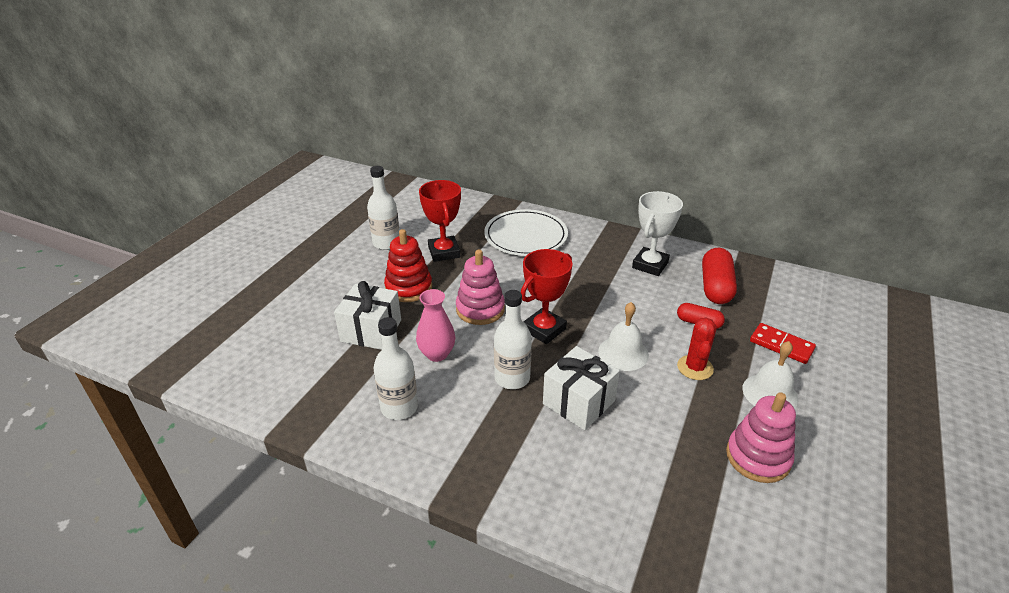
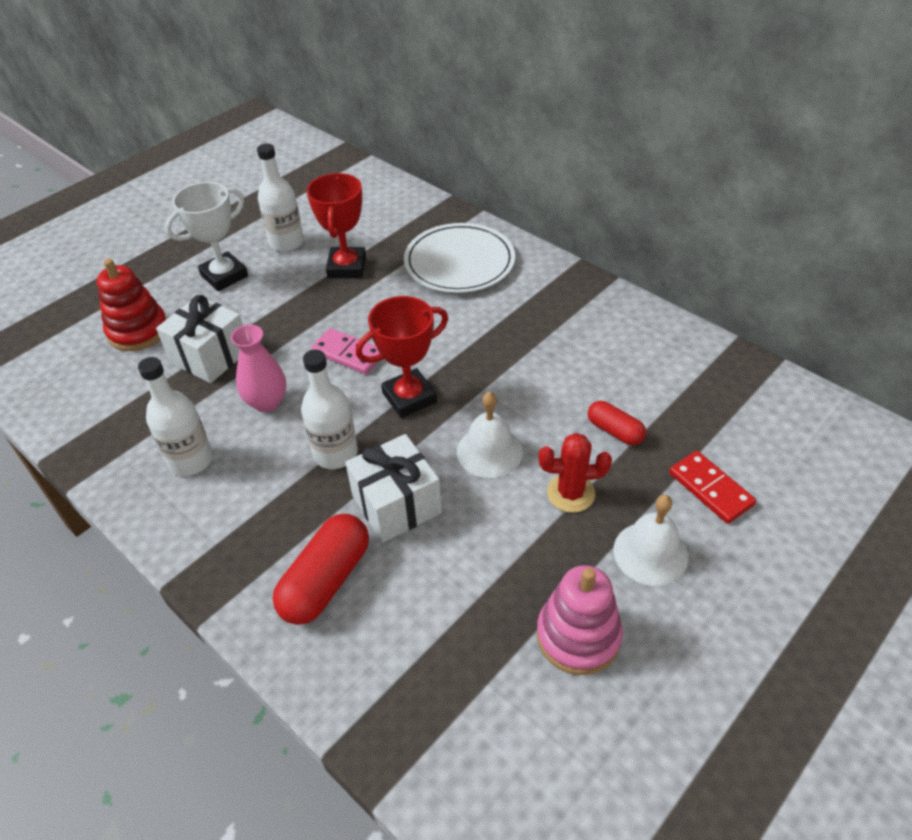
camera: 20 degrees right, 10 degrees up
(408, 288) = (280, 308): red stacking toy -> red stacking toy (138, 331)
(480, 309) = (348, 354): pink stacking toy -> pink domino
(650, 265) = (598, 334): white trophy -> white trophy (224, 276)
(695, 368) = (570, 493): red cactus -> red cactus turned 60 degrees clockwise
(715, 287) = (670, 384): red capsule -> red capsule (326, 580)

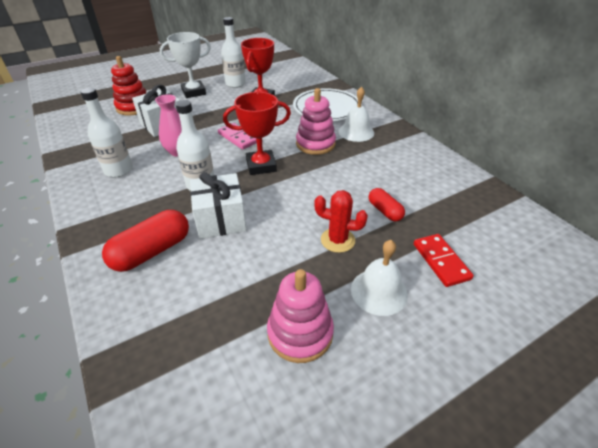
camera: 15 degrees right, 5 degrees down
(472, 338) = (315, 144): none -> pink stacking toy
(489, 451) = (295, 204): white bell -> white bell (356, 132)

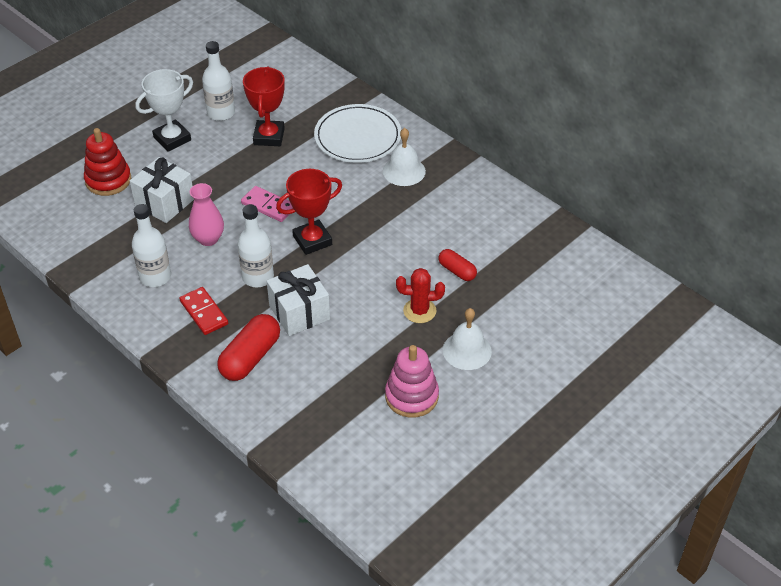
camera: 15 degrees left, 5 degrees up
(315, 144) = (362, 198): pink stacking toy -> none
(441, 261) = (516, 312): red domino -> red domino (204, 312)

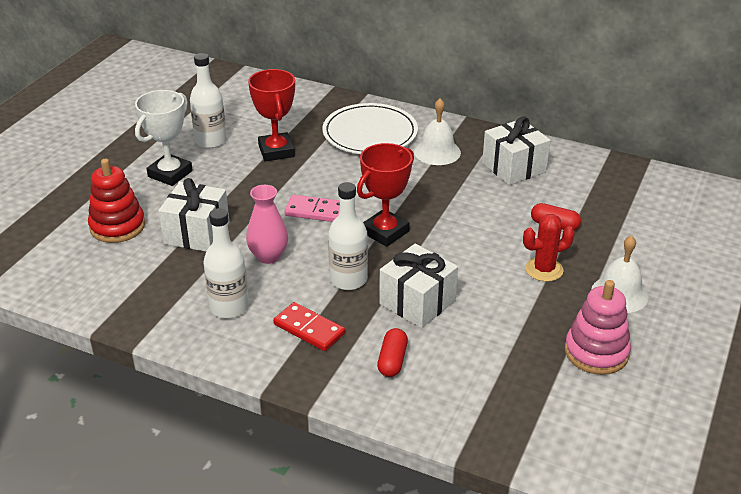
camera: 20 degrees left, 10 degrees down
(250, 357) = (392, 361): red capsule -> red capsule, size x0.58
(460, 204) = (514, 167): none -> white gift

